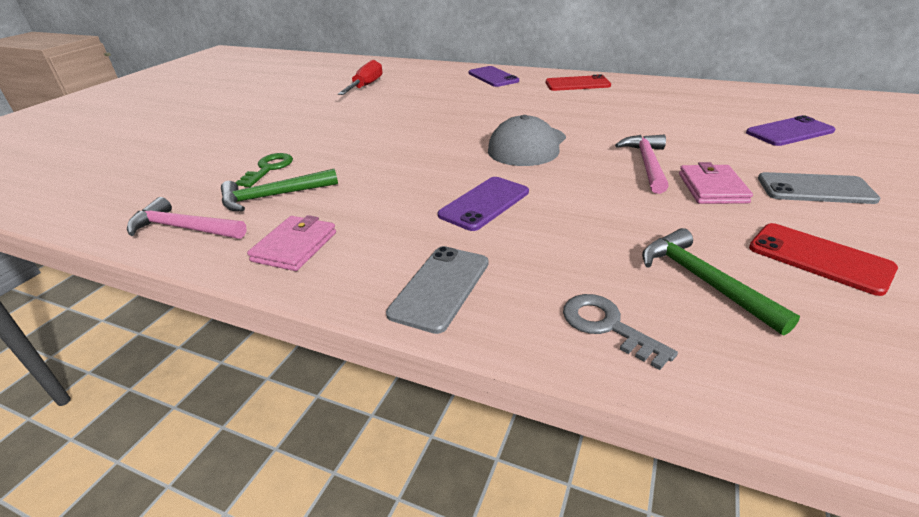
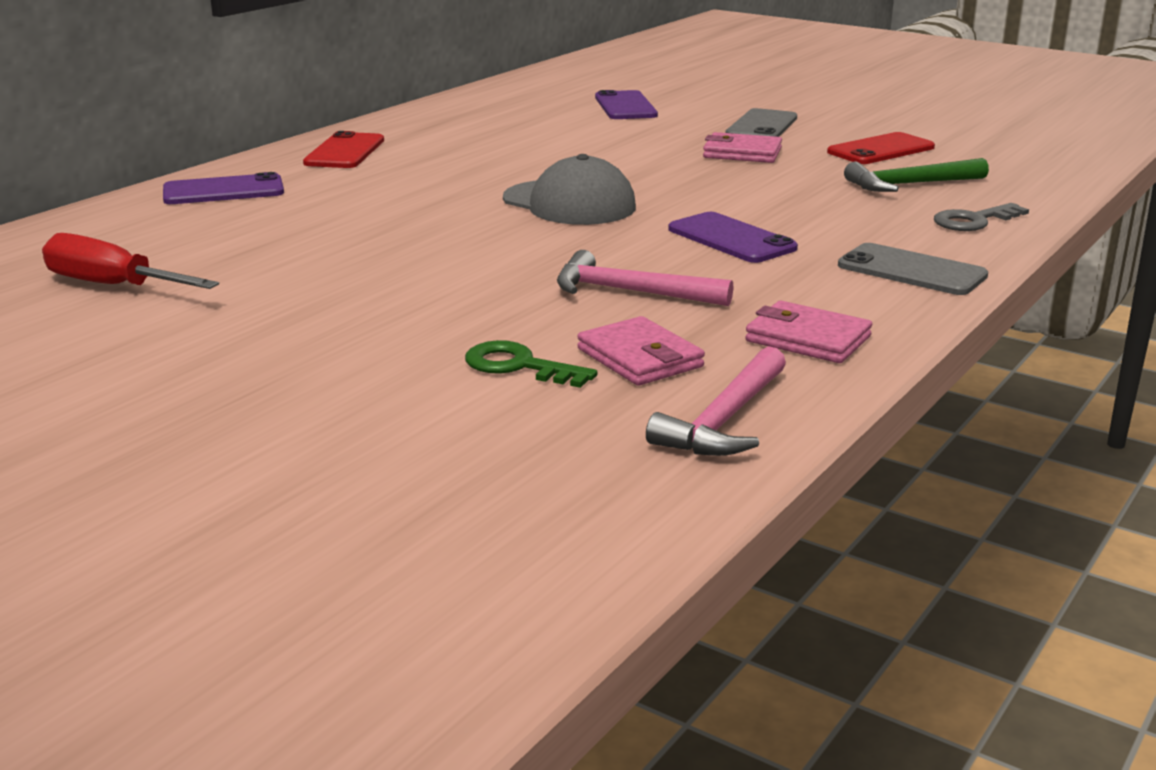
camera: 80 degrees left, 10 degrees down
(273, 196) = (640, 358): green hammer -> pink wallet
(647, 164) = (668, 164): pink hammer -> pink hammer (630, 292)

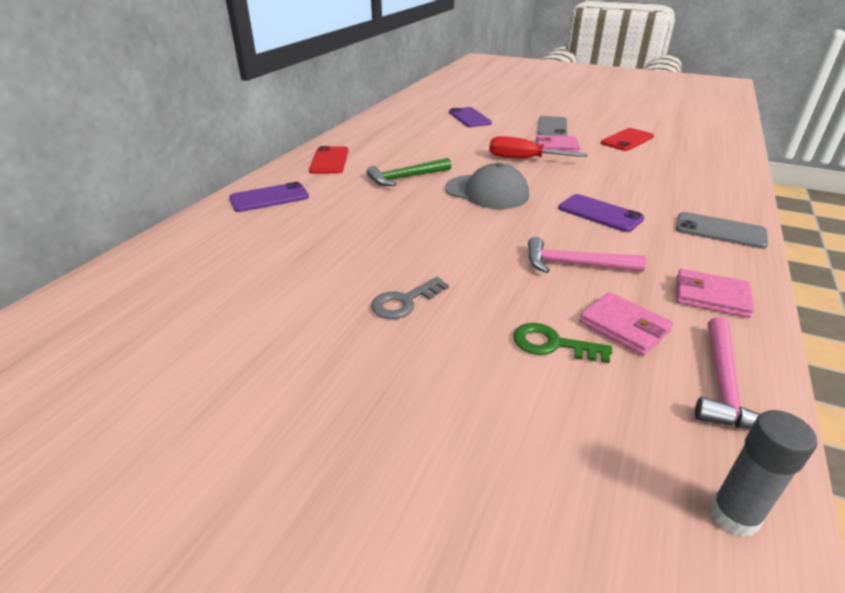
camera: 10 degrees left, 10 degrees up
(113, 285) = (231, 292): red screwdriver -> red screwdriver (523, 159)
(611, 519) = (734, 515): none -> grey glue stick
(909, 185) = (663, 164): green hammer -> green hammer (405, 177)
(974, 221) = (719, 188): grey key -> grey key (404, 302)

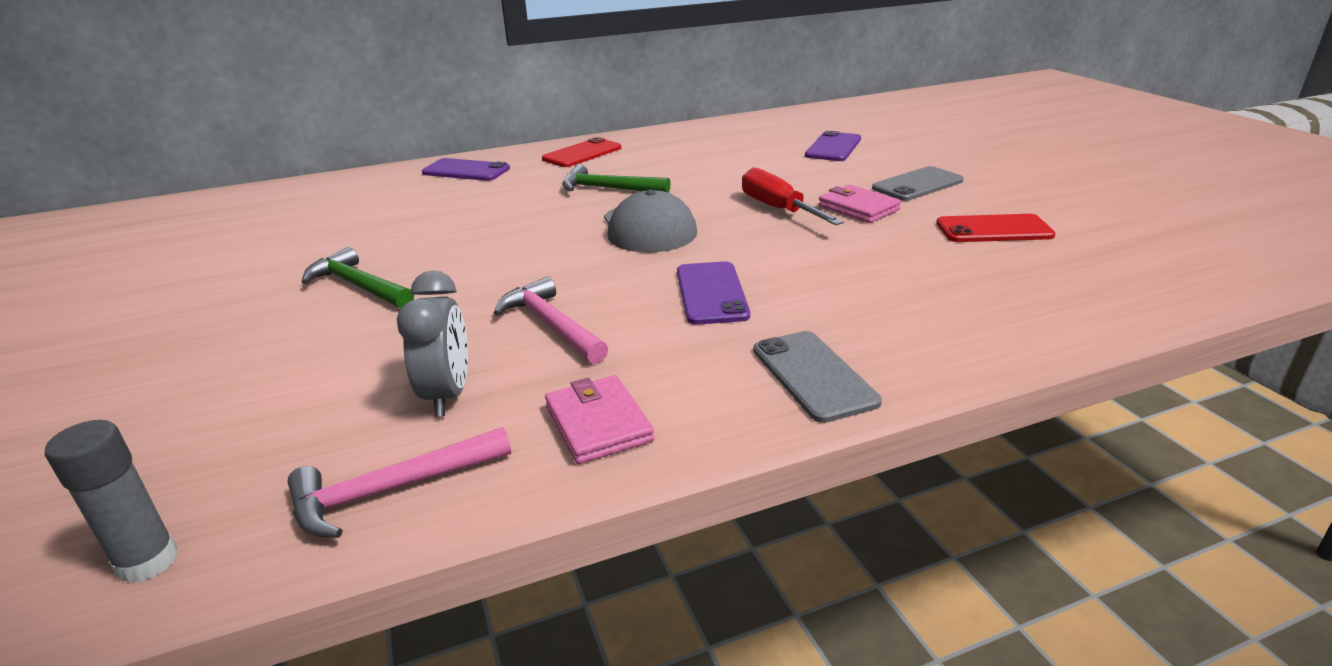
camera: 45 degrees right, 5 degrees down
(404, 302) = (359, 286): grey key -> green hammer
(552, 344) = (364, 372): green key -> none
(624, 327) = (447, 395): pink wallet -> grey clock

